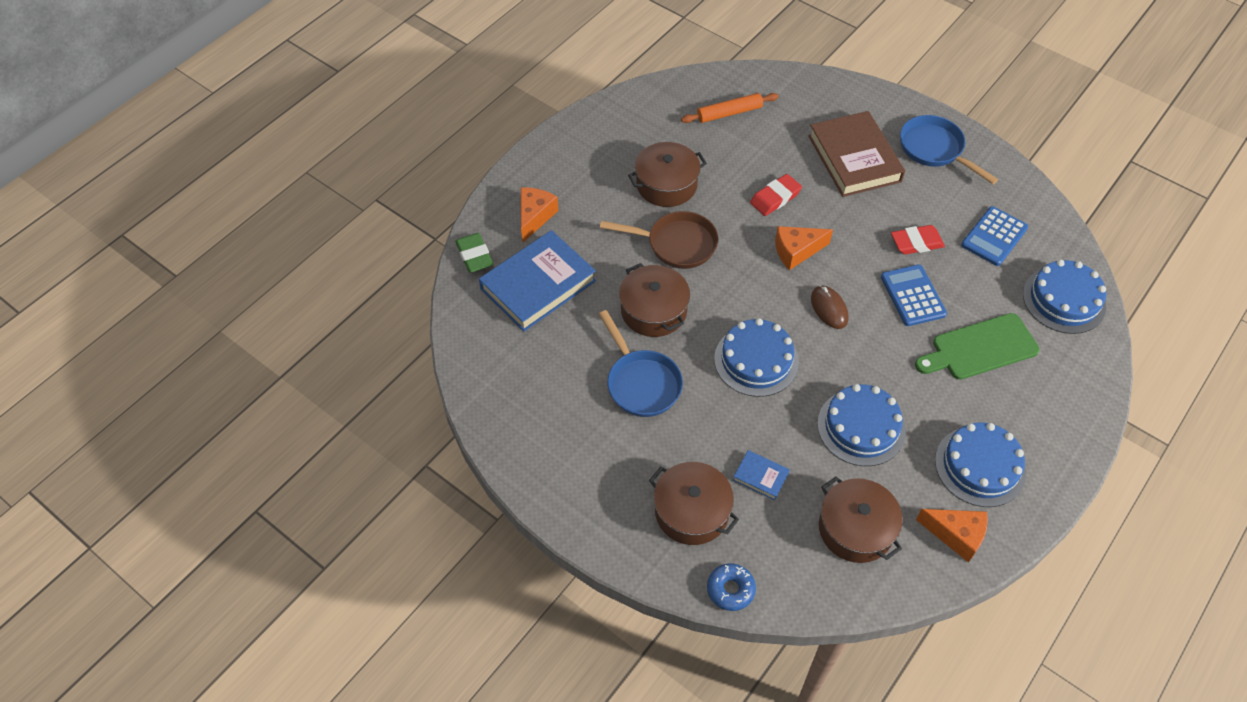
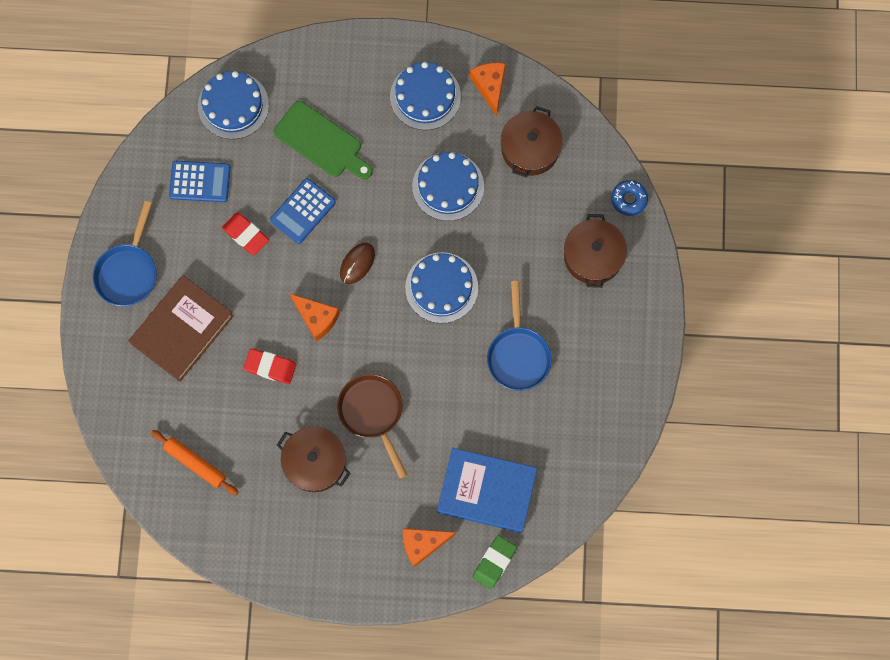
camera: 125 degrees left, 20 degrees up
(641, 383) = (518, 355): blue pan -> blue pan turned 150 degrees clockwise
(654, 310) = (449, 388): brown pot -> none
(760, 476) = (535, 228): blue book -> none

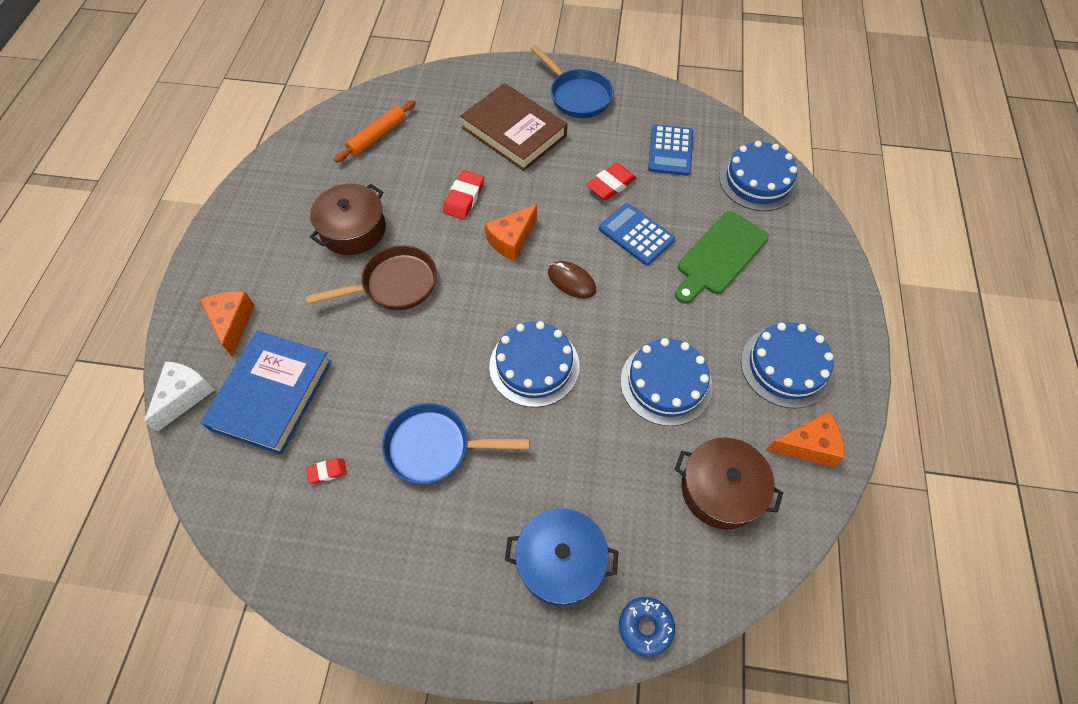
camera: 95 degrees right, 15 degrees down
(128, 272) = (577, 96): blue pan -> blue pan turned 150 degrees counterclockwise
(494, 562) = (184, 396): green eraser -> white cheese
(545, 432) = (327, 471): none -> red eraser
(593, 256) = (560, 562): brown pot -> blue pot

